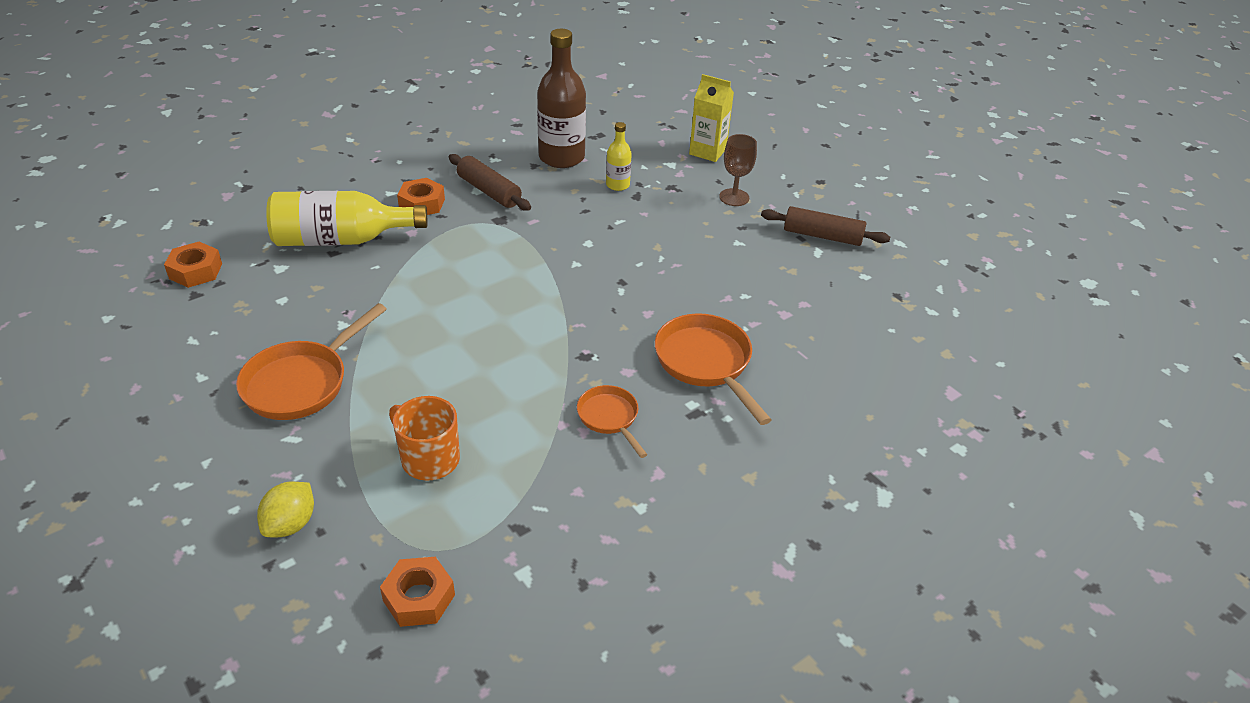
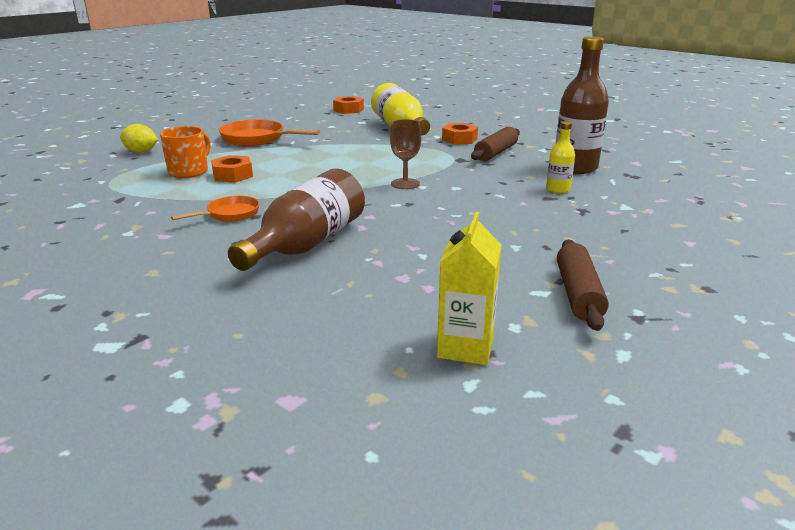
camera: 80 degrees right, 15 degrees down
(419, 598) = (72, 182): orange nut -> orange nut (232, 175)
(706, 363) = (306, 244): orange pan -> brown bottle
(707, 151) = (676, 221): yellow carton -> yellow carton (465, 347)
(734, 197) = (601, 239): brown goblet -> brown goblet (405, 184)

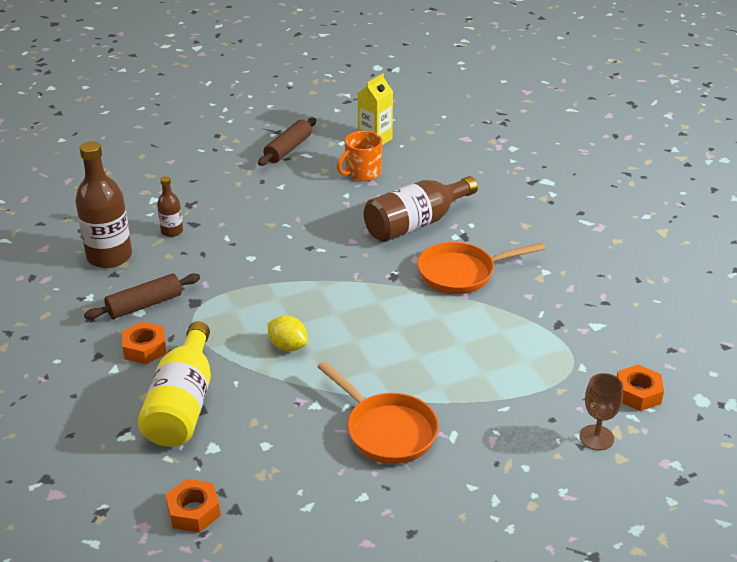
camera: 155 degrees left, 10 degrees up
(141, 152) = (544, 435): yellow lemon -> yellow lemon (288, 346)
(189, 171) = (487, 361): orange mug -> orange mug (362, 173)
(229, 214) = (462, 273): orange pan -> orange pan, size x1.69
(232, 175) = (443, 339): orange nut -> orange nut (638, 393)
(405, 184) = (288, 275): brown goblet -> brown goblet (596, 437)
(557, 189) = (172, 231): yellow bottle -> brown bottle

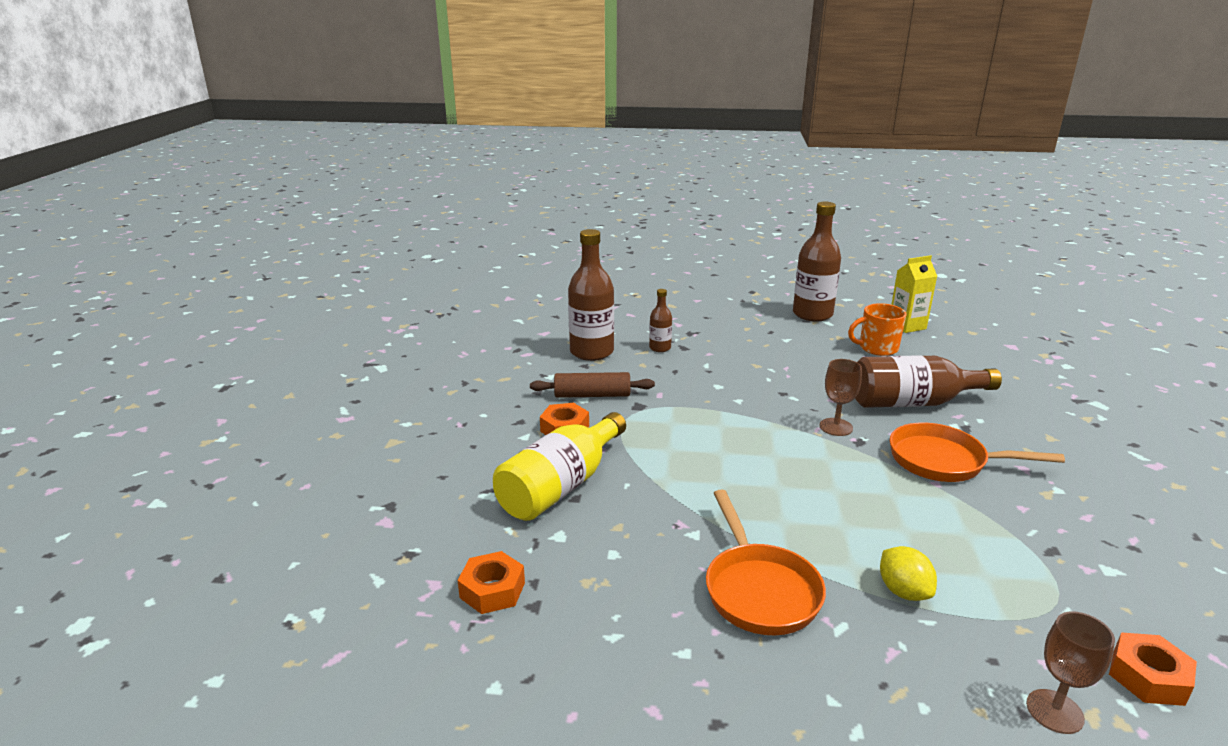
camera: 30 degrees right, 10 degrees down
(288, 149) = (812, 314): brown rolling pin -> brown bottle
(288, 346) = (702, 469): yellow lemon -> yellow lemon (903, 591)
(369, 268) = (836, 427): none -> brown goblet

